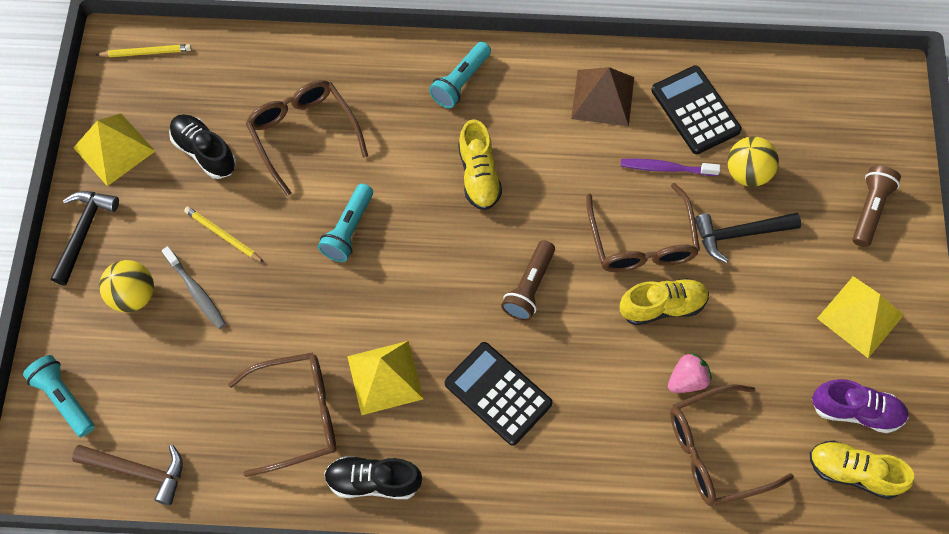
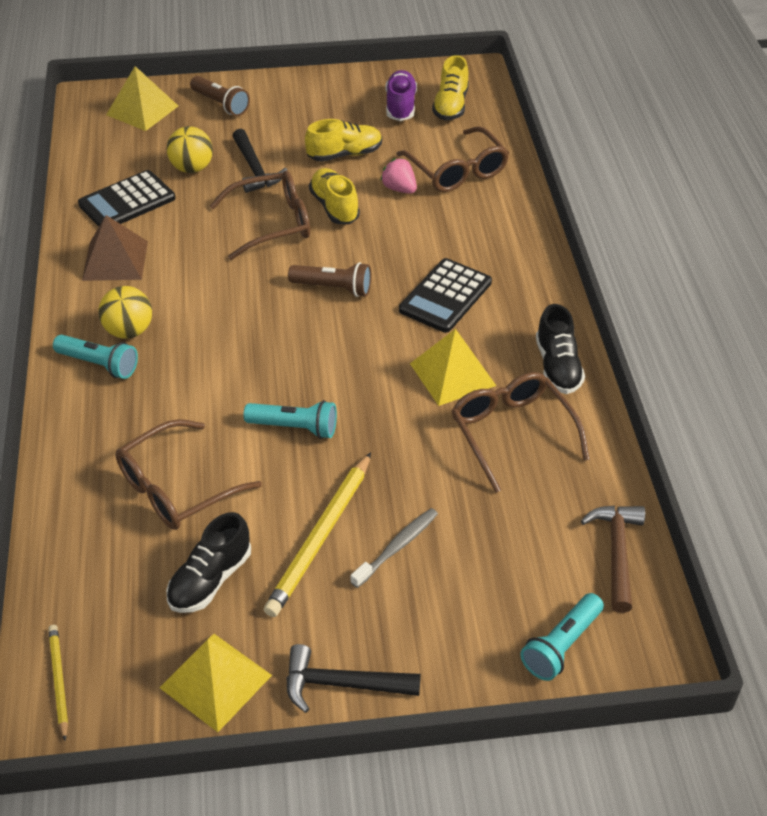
camera: 100 degrees left, 20 degrees down
(133, 295) = (416, 608): yellow ball -> yellow ball (129, 331)
(223, 235) = (321, 537): yellow pencil -> yellow pencil, size x1.82
(479, 175) = (215, 336): yellow shoe -> yellow shoe (344, 154)
(666, 168) = (192, 214): purple toothbrush -> none
(860, 316) = (319, 106): yellow pyramid -> yellow pyramid (142, 110)
(870, 210) = (220, 104): brown flashlight -> brown flashlight turned 150 degrees counterclockwise

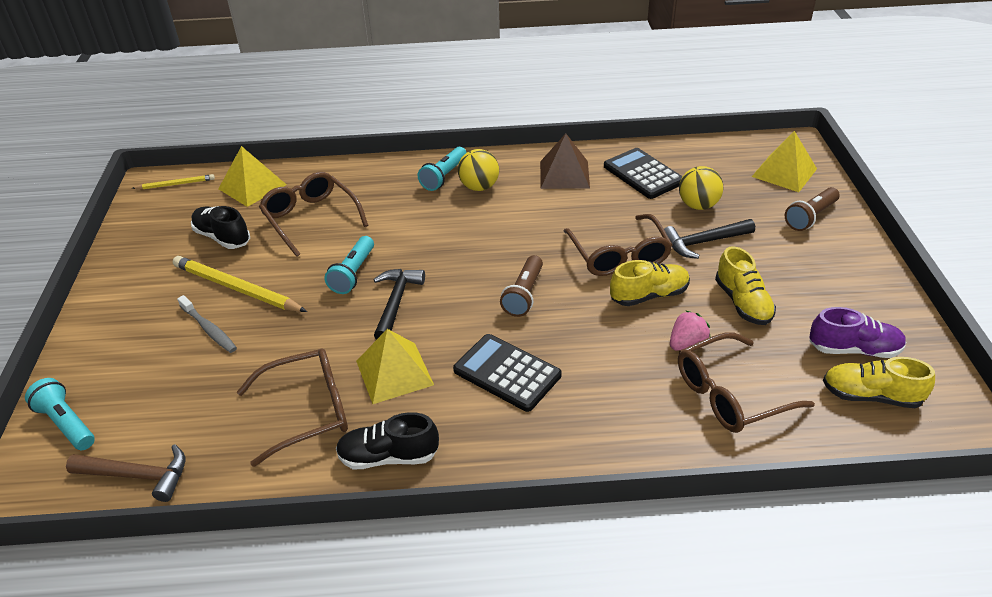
camera: 95 degrees right, 5 degrees down
(216, 681) = (140, 243): yellow pyramid -> yellow pyramid (252, 186)
(342, 684) = (105, 299): black hammer -> black hammer (396, 302)

